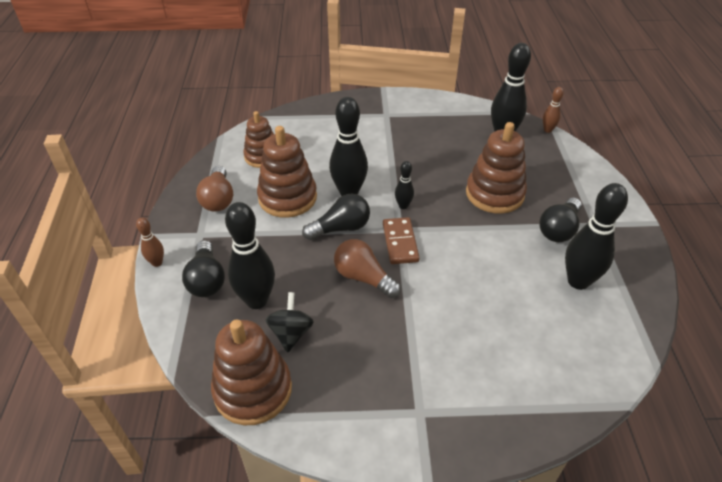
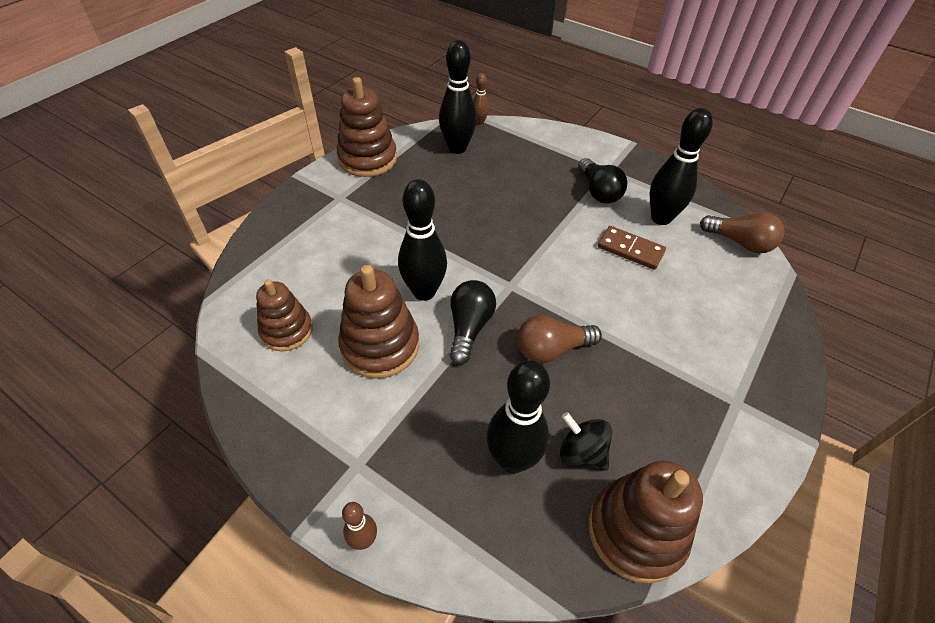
camera: 55 degrees left, 5 degrees up
(207, 280) = (441, 495): black light bulb -> none
(218, 199) = (314, 413): brown light bulb -> brown light bulb (740, 242)
(400, 242) = (528, 295): brown domino -> brown domino (630, 250)
(403, 206) = (482, 264): black bowling pin -> none
(494, 194) = (524, 199): brown stacking toy -> brown stacking toy (368, 159)

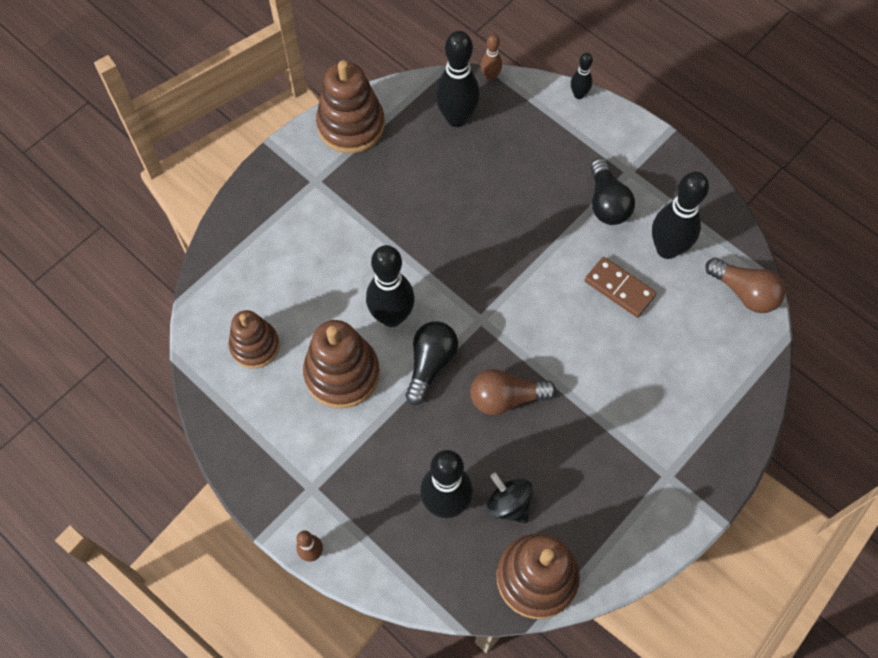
camera: 10 degrees right, 15 degrees up
(553, 127) = (579, 95): none -> black bowling pin

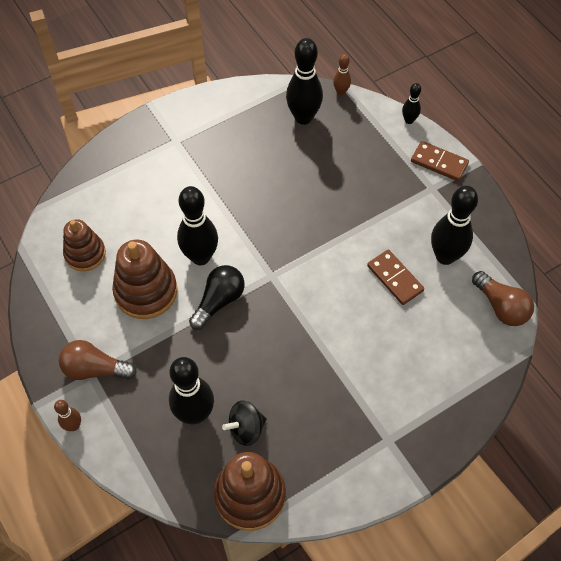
camera: 15 degrees right, 5 degrees down
(351, 125) = (217, 105): brown stacking toy -> none
(506, 398) = (272, 343): brown light bulb -> brown light bulb (95, 369)
(508, 504) = (246, 429): black spinning top -> black spinning top turned 90 degrees counterclockwise
(607, 203) = (405, 209): black light bulb -> none
(627, 139) = (439, 163): none -> brown domino

